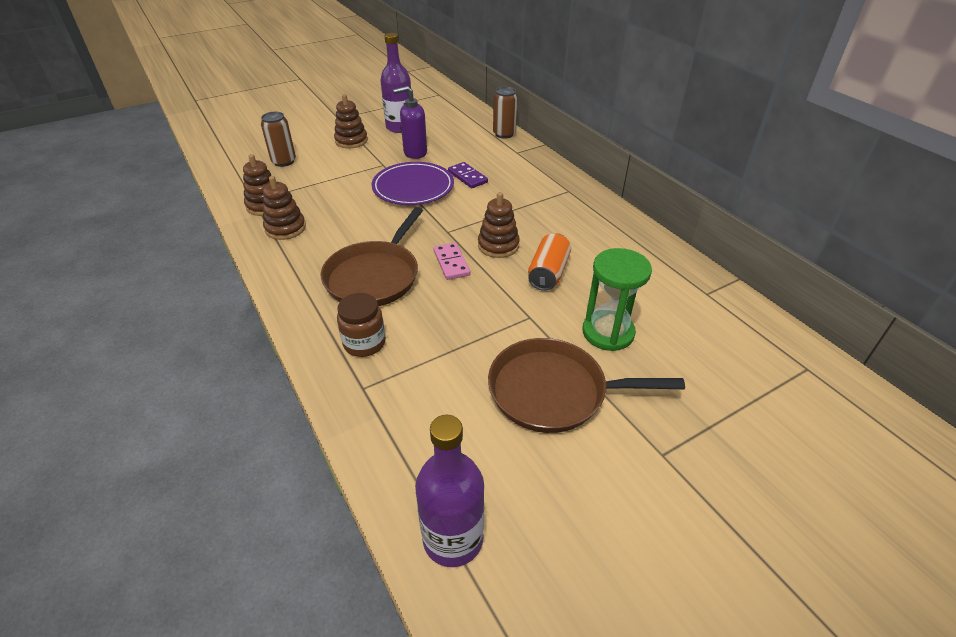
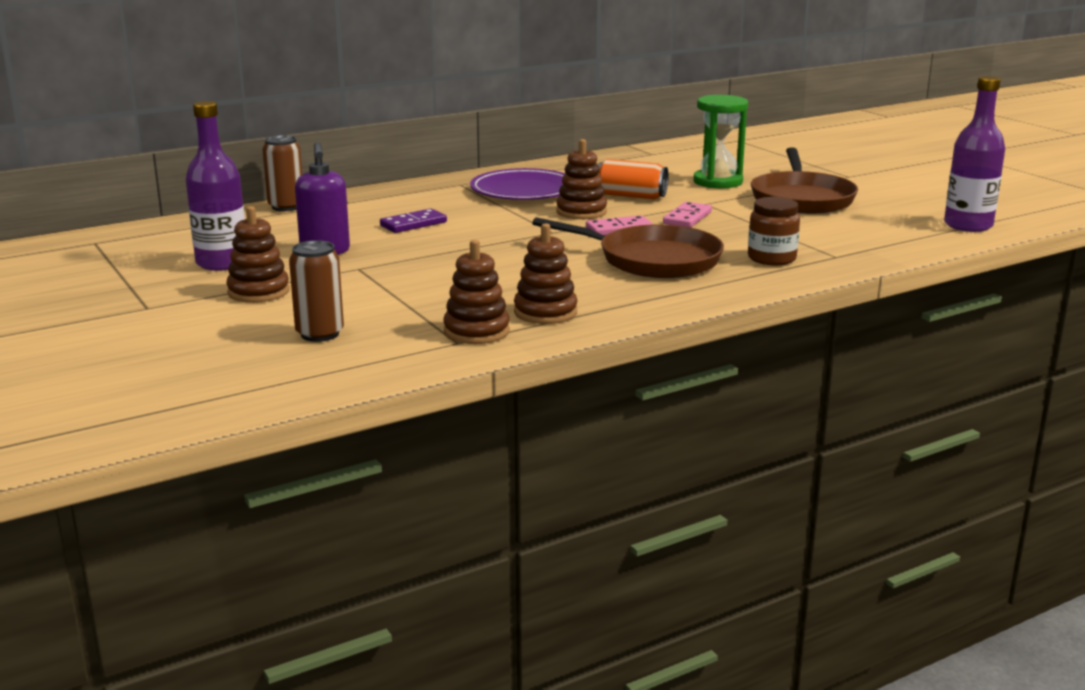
camera: 90 degrees left, 20 degrees down
(413, 187) = (436, 249): purple plate -> purple plate (524, 190)
(482, 302) = (687, 218): none -> pink domino

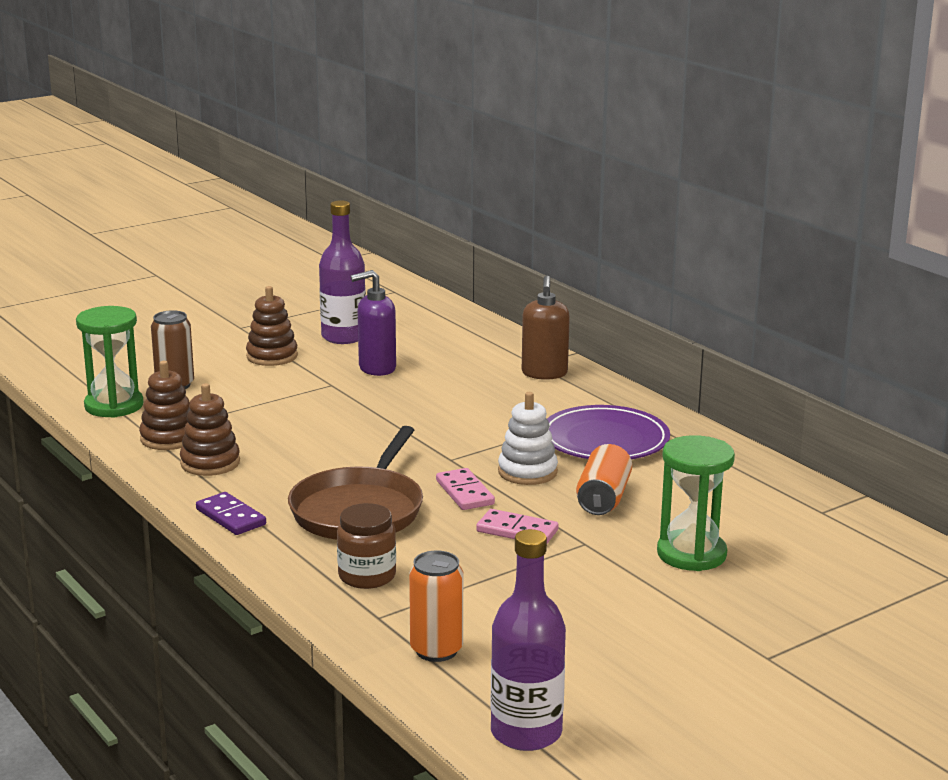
camera: 85 degrees right, 0 degrees up
(286, 207) = (510, 341): brown can -> none
(370, 362) = (114, 406): none -> green hourglass
(374, 200) = (544, 374): none -> brown soap dispenser
(413, 224) = (465, 396): purple domino -> purple domino (231, 517)
(581, 212) = (527, 472): brown stacking toy -> white stacking toy
(802, 199) = (626, 610): brown pan -> none
(877, 242) = (436, 650): none -> orange can

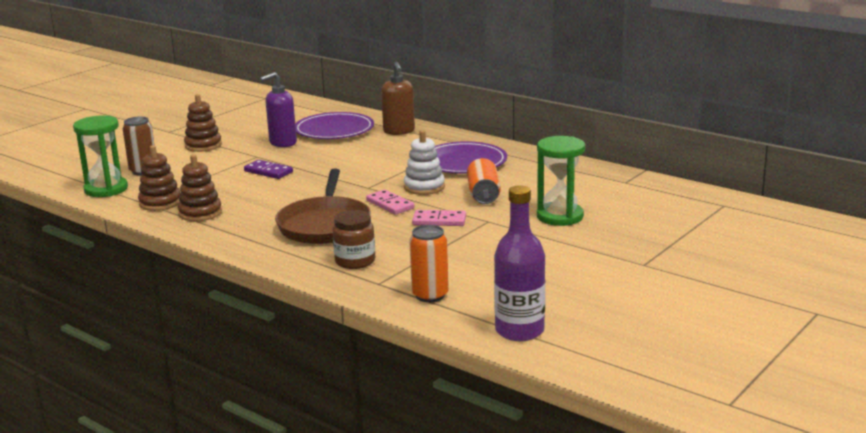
camera: 15 degrees left, 0 degrees up
(231, 517) = (236, 242): purple domino -> purple domino (268, 172)
(343, 337) = (247, 128): purple bottle -> none
(457, 358) = (334, 130): none -> purple plate

